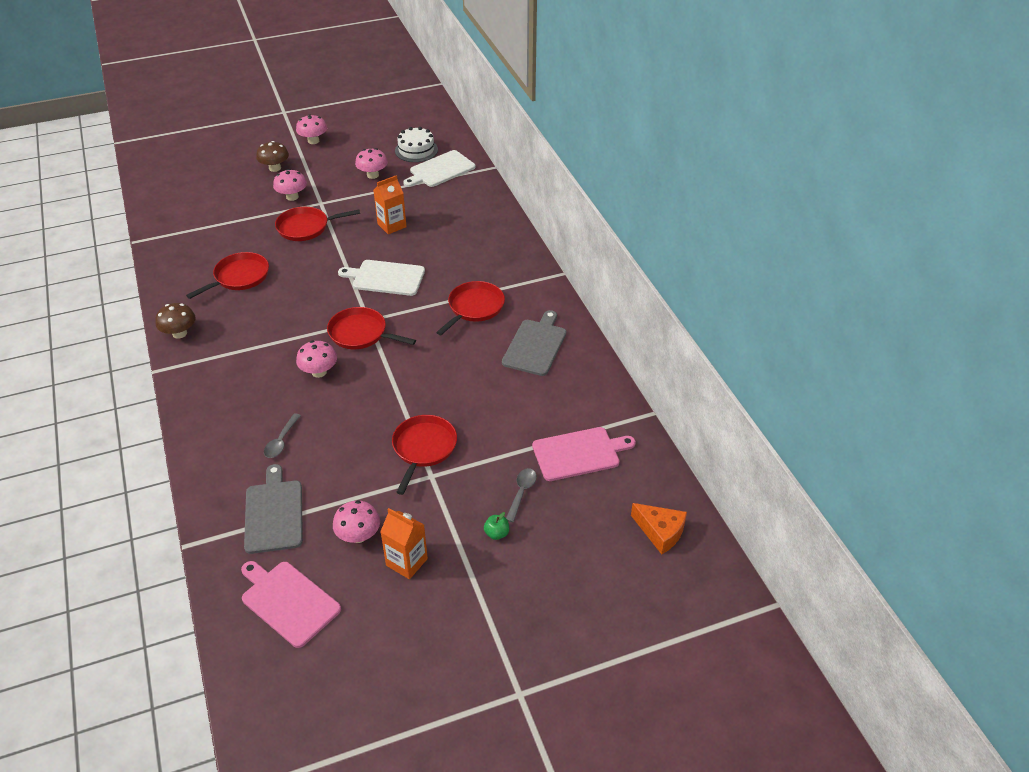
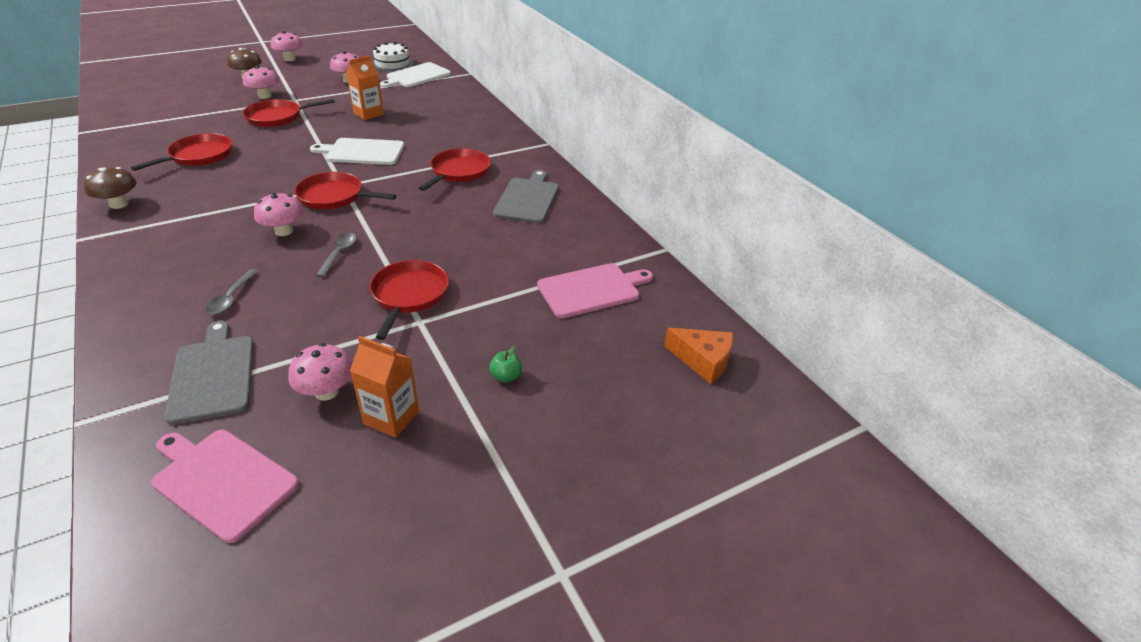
camera: 10 degrees left, 5 degrees down
(521, 493) = (531, 332): grey spoon -> grey spoon (339, 254)

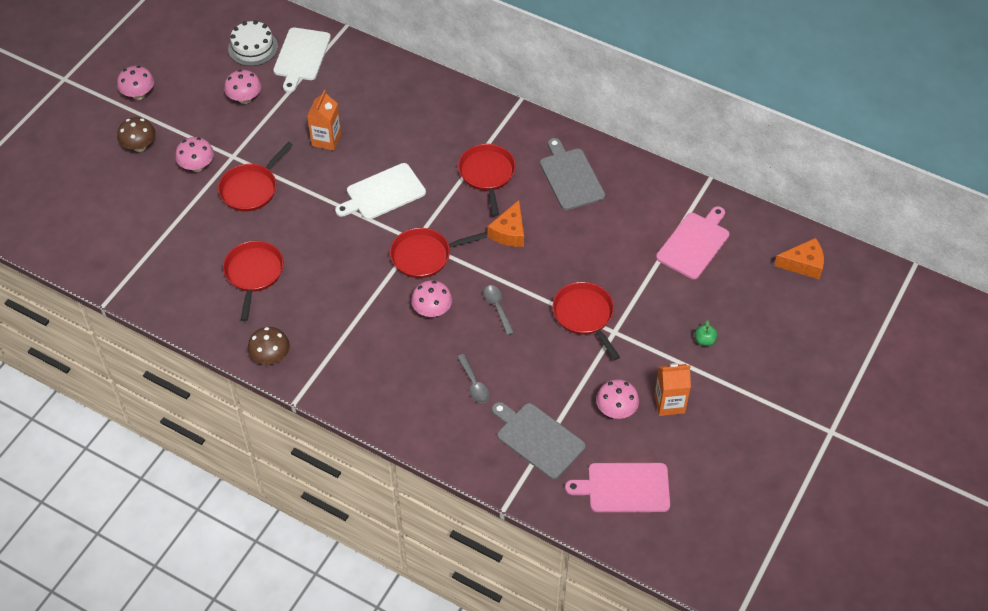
camera: 30 degrees left, 15 degrees up
(425, 211) = (509, 232): none -> orange cheese

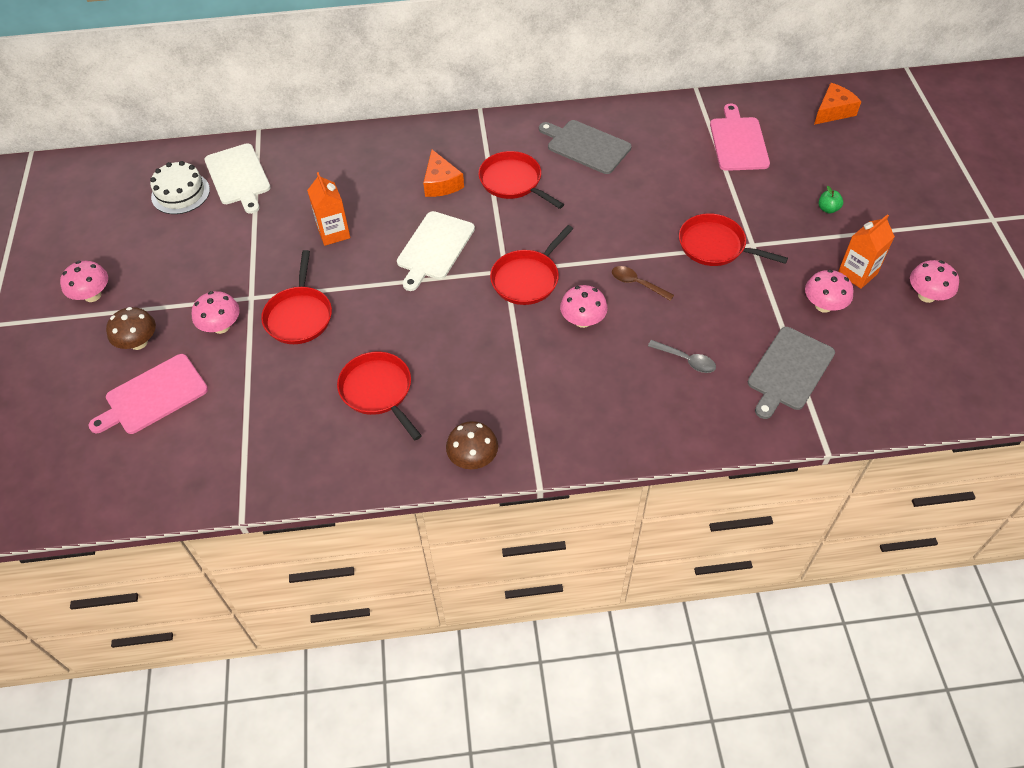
camera: 35 degrees left, 0 degrees up
(245, 98) = (214, 240): pink mushroom -> pink mushroom (926, 295)
(497, 308) = (637, 284): grey spoon -> brown spoon
(509, 232) = (581, 217): orange cheese -> orange cheese (441, 183)
(538, 438) = (789, 371): grey cutting board -> grey cutting board turned 60 degrees counterclockwise
(624, 488) = (901, 365): pink cutting board -> pink cutting board (153, 396)

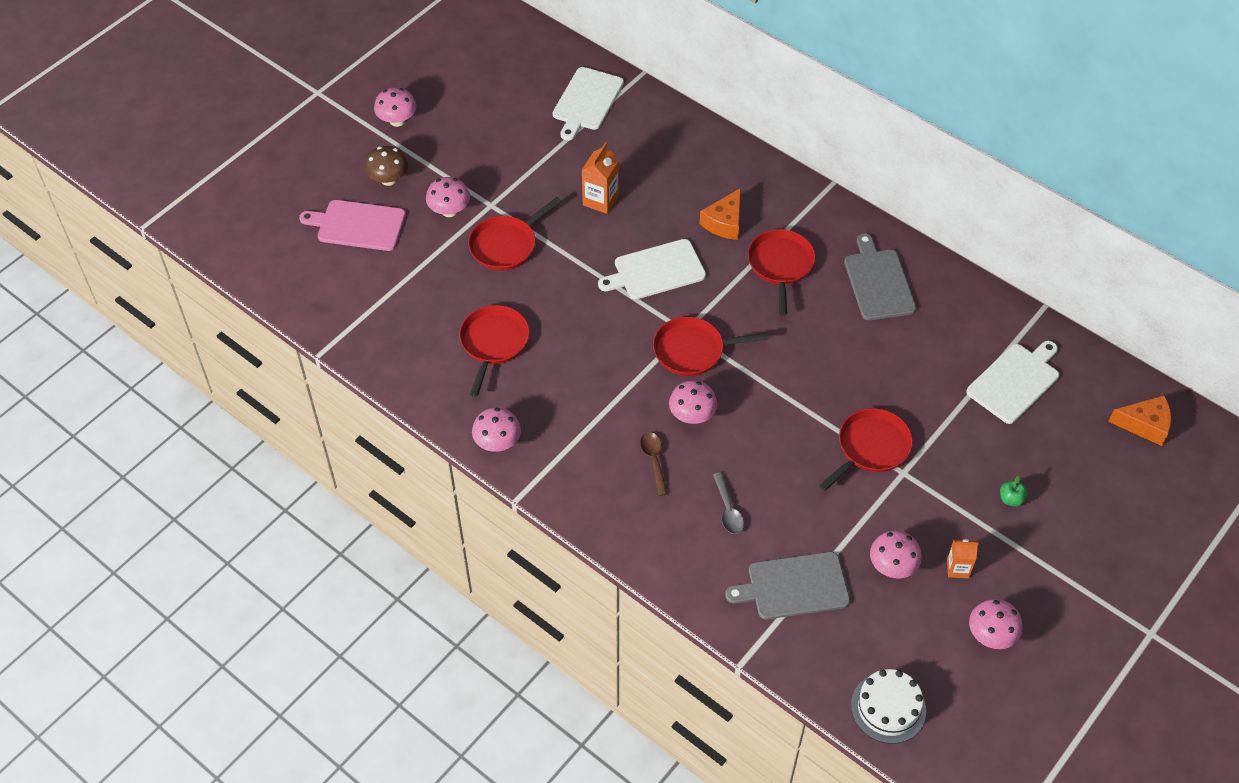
camera: 45 degrees right, 0 degrees up
(180, 193) = (533, 84): white cake -> white cake (888, 708)
(473, 458) = (497, 442): brown mushroom -> pink mushroom
(637, 284) = (769, 424): brown spoon -> brown spoon (654, 461)
(715, 246) = (871, 447): red pan -> red pan turned 60 degrees clockwise
(738, 141) = (1015, 381): pink cutting board -> white cutting board
(857, 273) = (957, 568): orange carton -> orange carton, size x0.65

